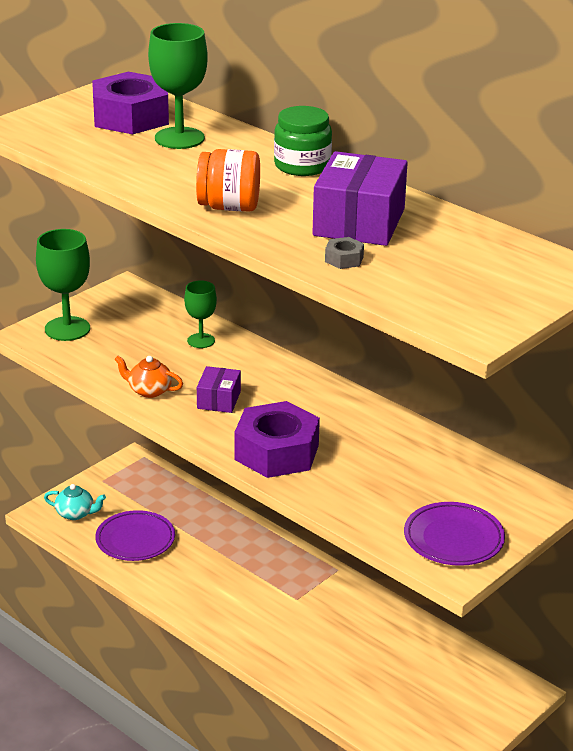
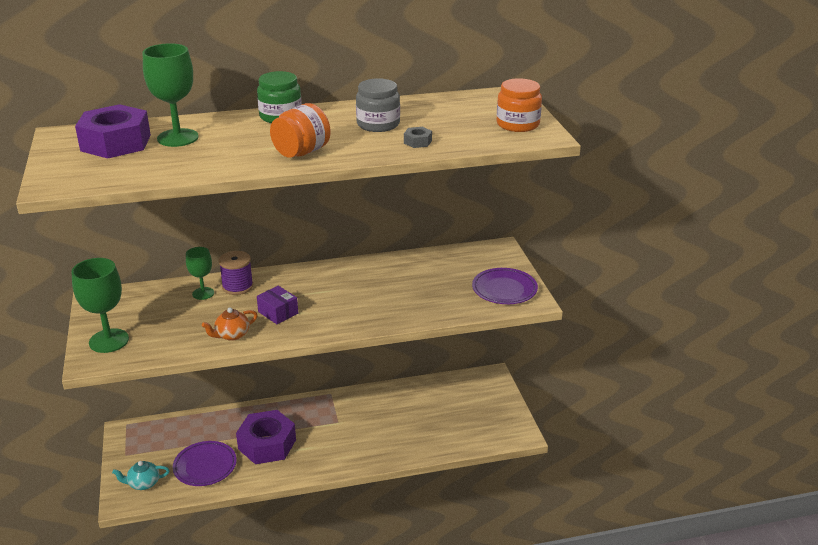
camera: 55 degrees left, 0 degrees up
(75, 513) = (143, 483): turquoise teapot -> turquoise teapot turned 150 degrees counterclockwise
(237, 354) = (237, 286): none -> purple spool
(277, 452) = (359, 313): purple nut -> purple nut (267, 444)
(359, 222) = (378, 124): purple box -> grey jar
(486, 304) = (518, 124): none -> orange jar

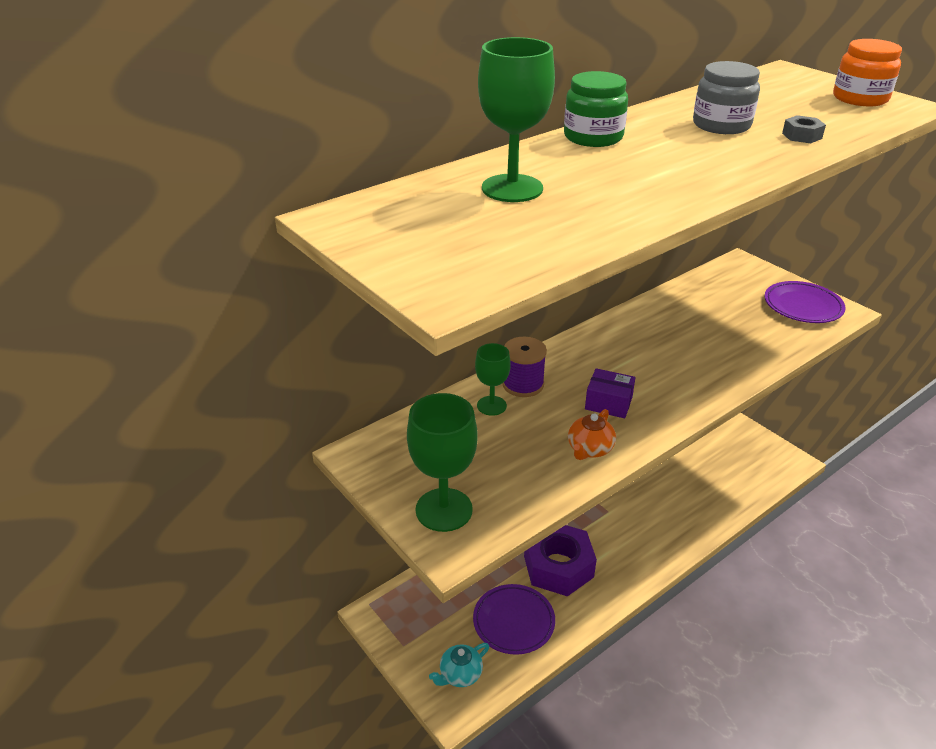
camera: 25 degrees left, 5 degrees up
(116, 143) = (437, 213): purple nut -> none
(301, 152) = (700, 174): orange jar -> none

